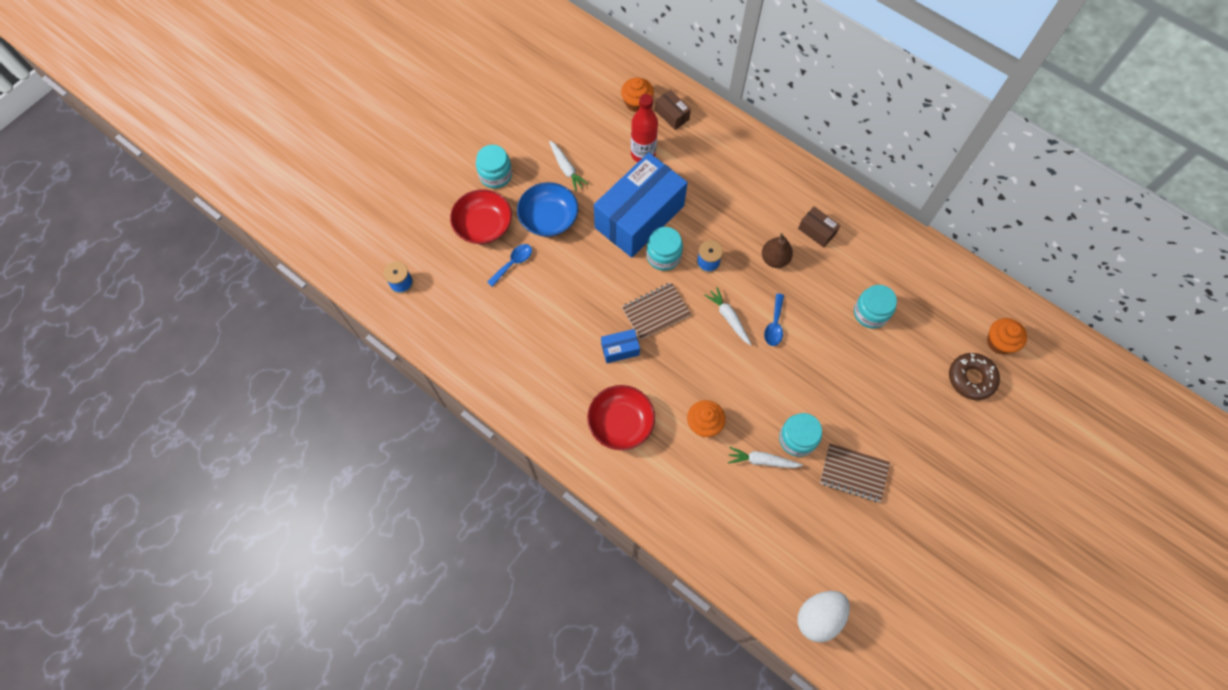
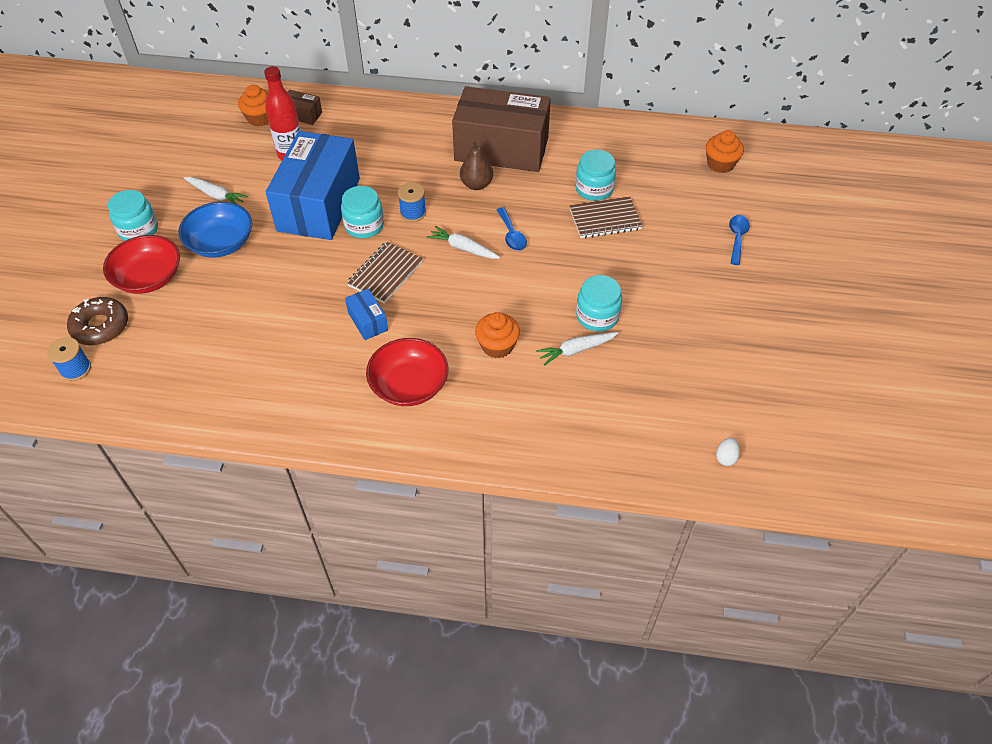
camera: 30 degrees left, 15 degrees down
(513, 263) = (202, 297): blue spoon -> blue spoon (737, 238)
(620, 349) = (368, 321): blue box -> blue box turned 75 degrees counterclockwise
(816, 231) = (501, 149): brown box -> brown box, size x2.47
(818, 617) = (725, 457): white egg -> white egg, size x0.45
(853, 473) = (669, 319): brown notebook -> brown notebook (605, 219)
(971, 378) = (717, 200): brown donut -> brown donut (100, 326)

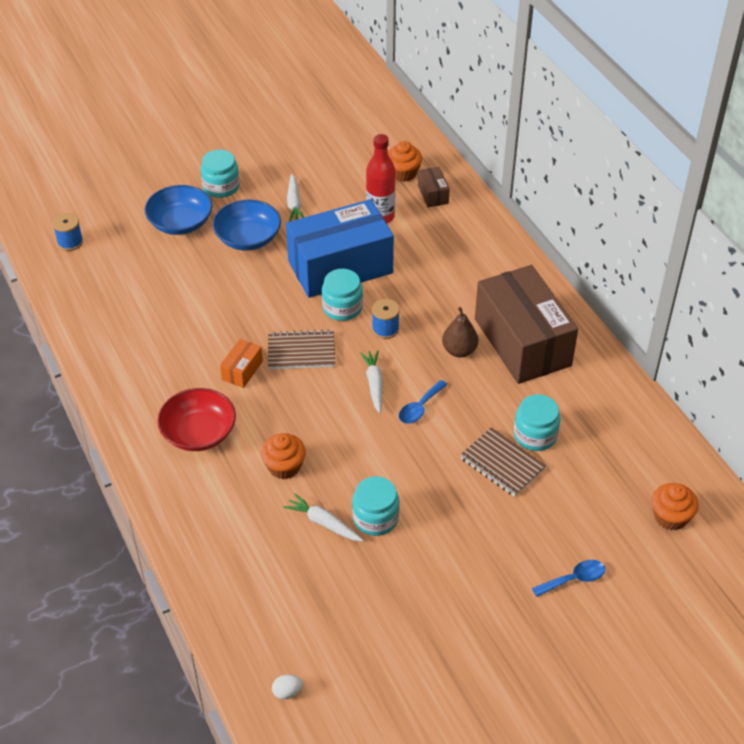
camera: 55 degrees right, 5 degrees down
(100, 326) = (116, 229): brown donut -> none
(149, 278) = (180, 223): red bowl -> blue bowl
(368, 321) = (242, 370): blue box -> orange box

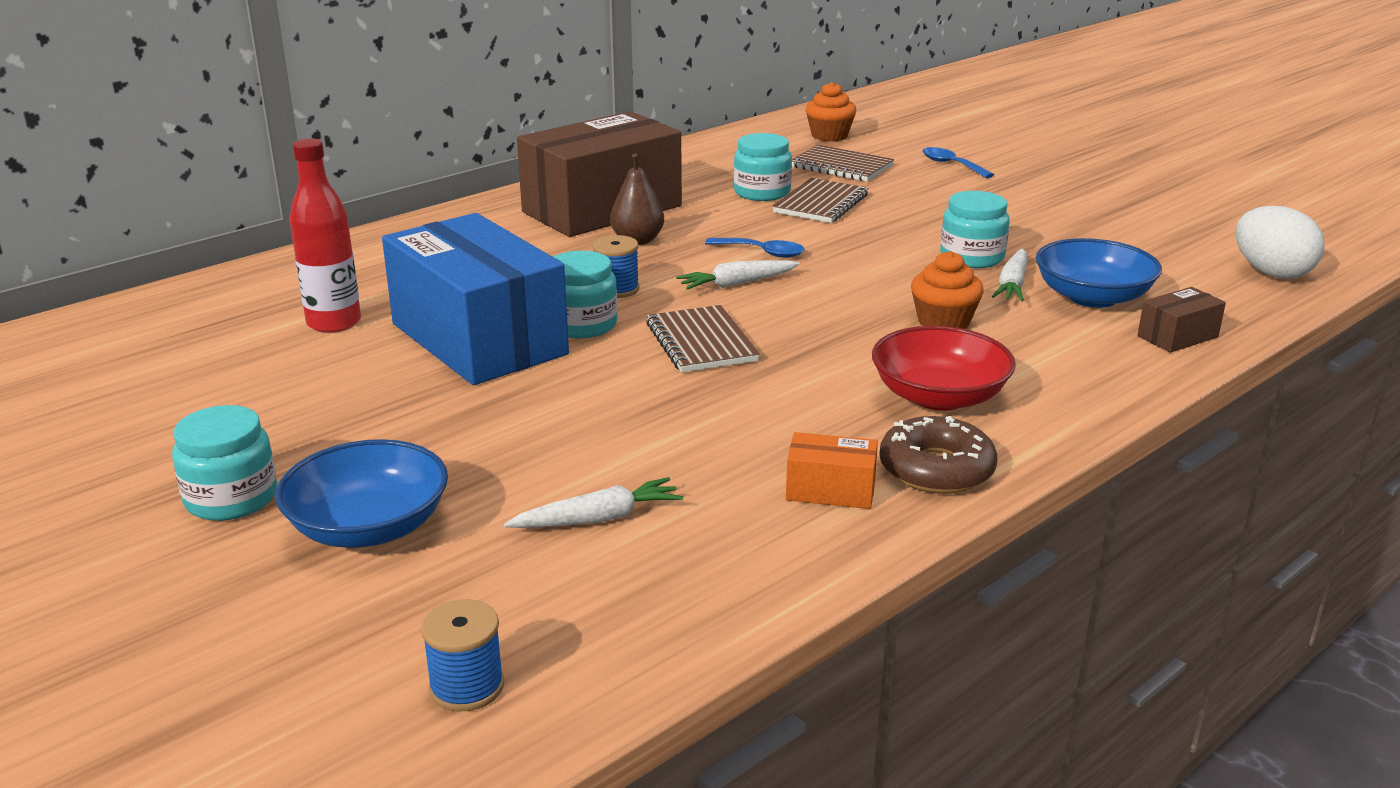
camera: 105 degrees left, 20 degrees down
(133, 408) = (936, 469): none -> brown donut
(242, 370) = (774, 383): orange box -> orange box (830, 490)
(248, 238) = (412, 436): blue bowl -> blue bowl (1092, 297)
(287, 692) = (1271, 273): white egg -> white egg, size x2.23
(294, 204) = (296, 405): white carrot -> white carrot (598, 519)
(403, 173) = (205, 318): orange cupcake -> none
(433, 194) = (270, 289): brown box -> brown box (1177, 336)
(585, 501) = (841, 166): none -> brown notebook

